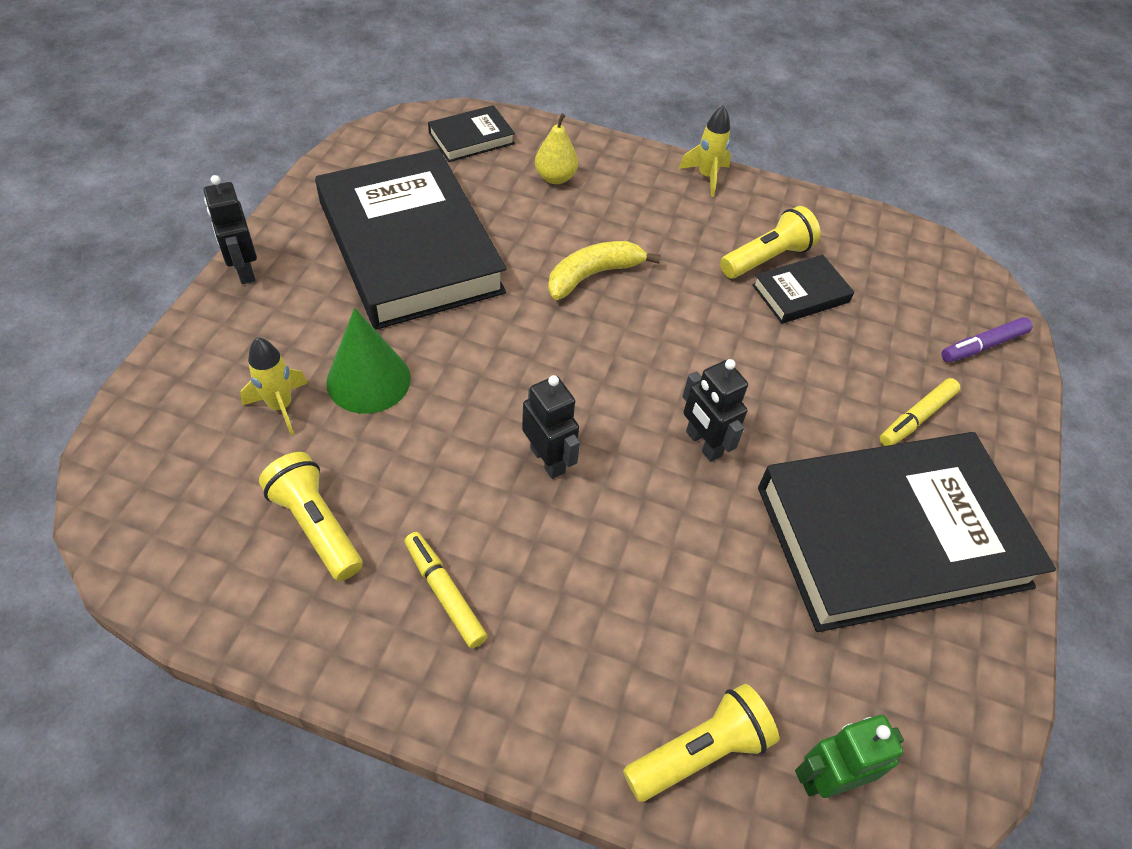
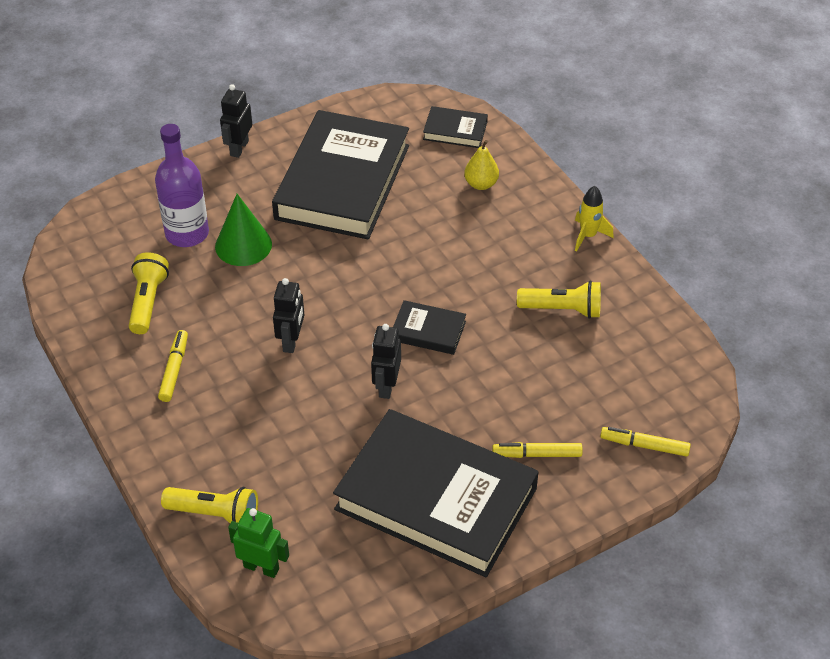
camera: 45 degrees right, 5 degrees down
(280, 406) = (187, 233): yellow rocket -> purple bottle
(593, 275) = (434, 257): yellow banana -> none
(800, 293) = (557, 343): black book -> black book (428, 331)
(983, 346) = (644, 445): purple marker -> yellow marker

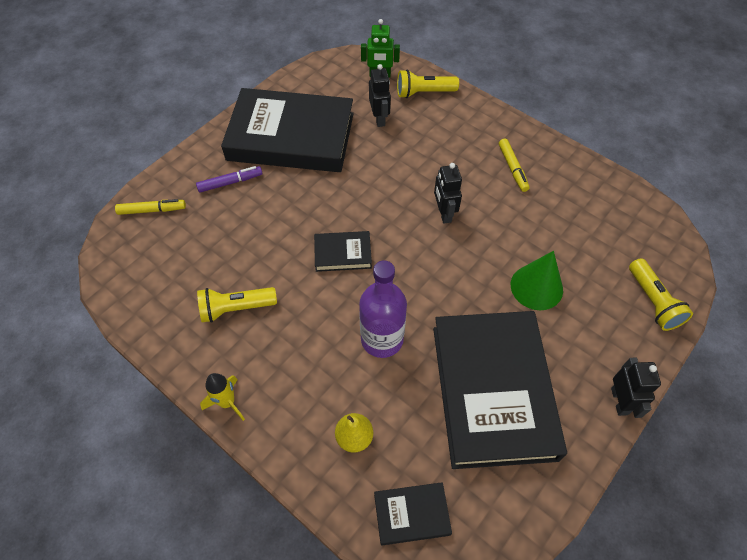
camera: 160 degrees right, 10 degrees up
(148, 302) = (572, 212): yellow flashlight -> yellow flashlight (653, 302)
(187, 233) = (591, 283): purple bottle -> purple bottle (382, 339)
(386, 386) = (356, 200): black robot -> black robot (379, 119)
(537, 454) = (230, 182): yellow marker -> purple marker

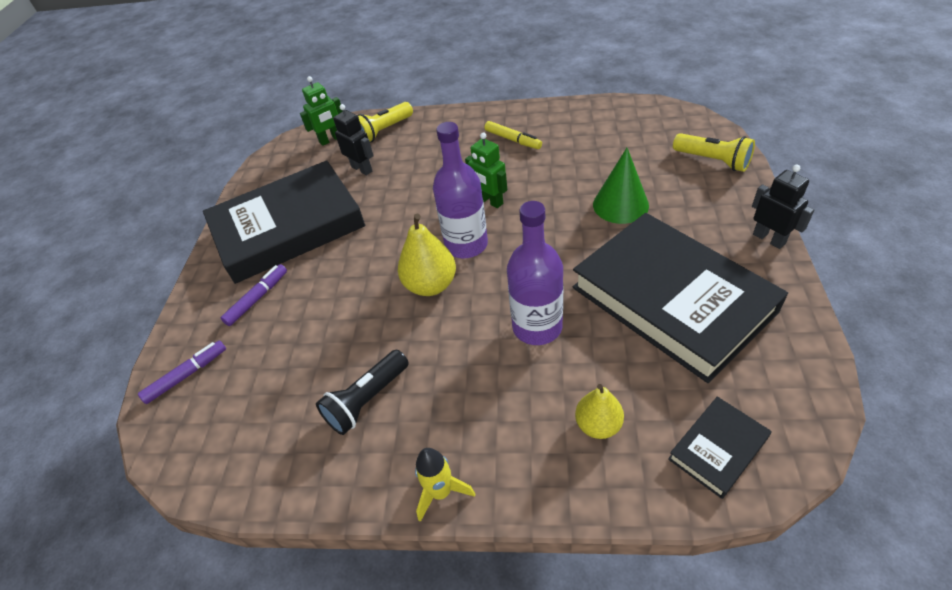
camera: 30 degrees left, 10 degrees down
(152, 210) = (187, 375): yellow marker -> purple marker
(236, 308) = (367, 400): yellow flashlight -> black flashlight
(343, 253) = (430, 285): black book -> yellow pear
(394, 238) = (466, 245): none -> purple bottle
(444, 213) = (490, 201): black robot -> green robot

